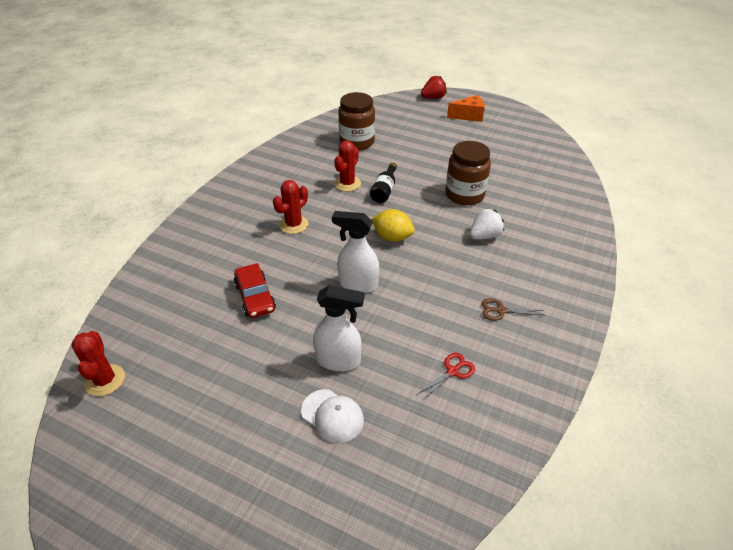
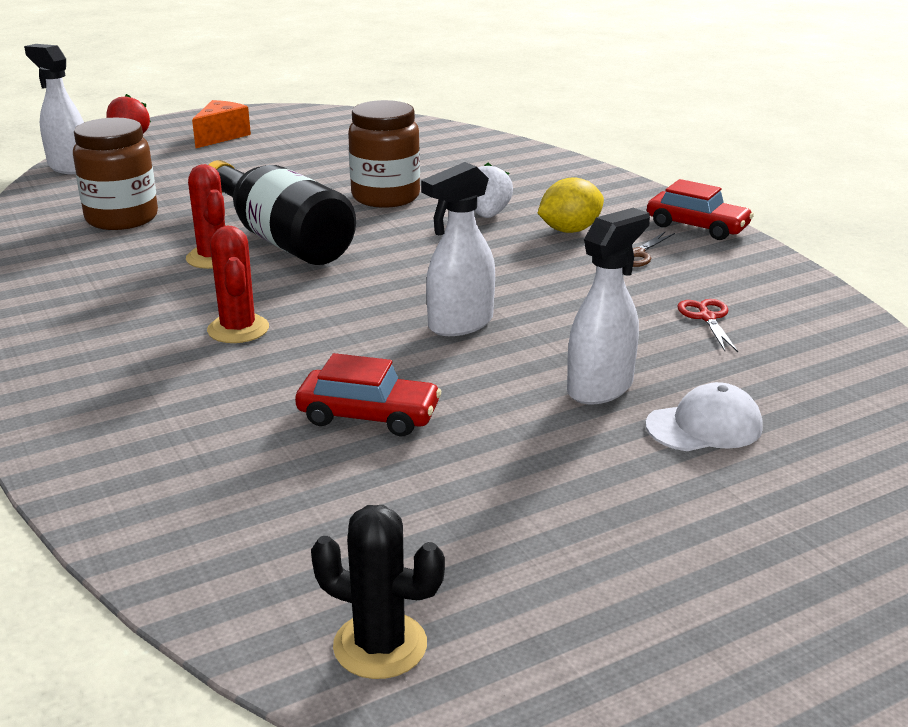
camera: 55 degrees left, 15 degrees down
(105, 380) = (380, 645): red cactus -> black cactus
(384, 190) = (281, 239): black bottle -> black bottle, size x2.02
(387, 103) = (69, 167): none -> white spray bottle
(392, 237) = (396, 268): yellow lemon -> yellow lemon (569, 230)
(569, 320) = (697, 227): none -> red car

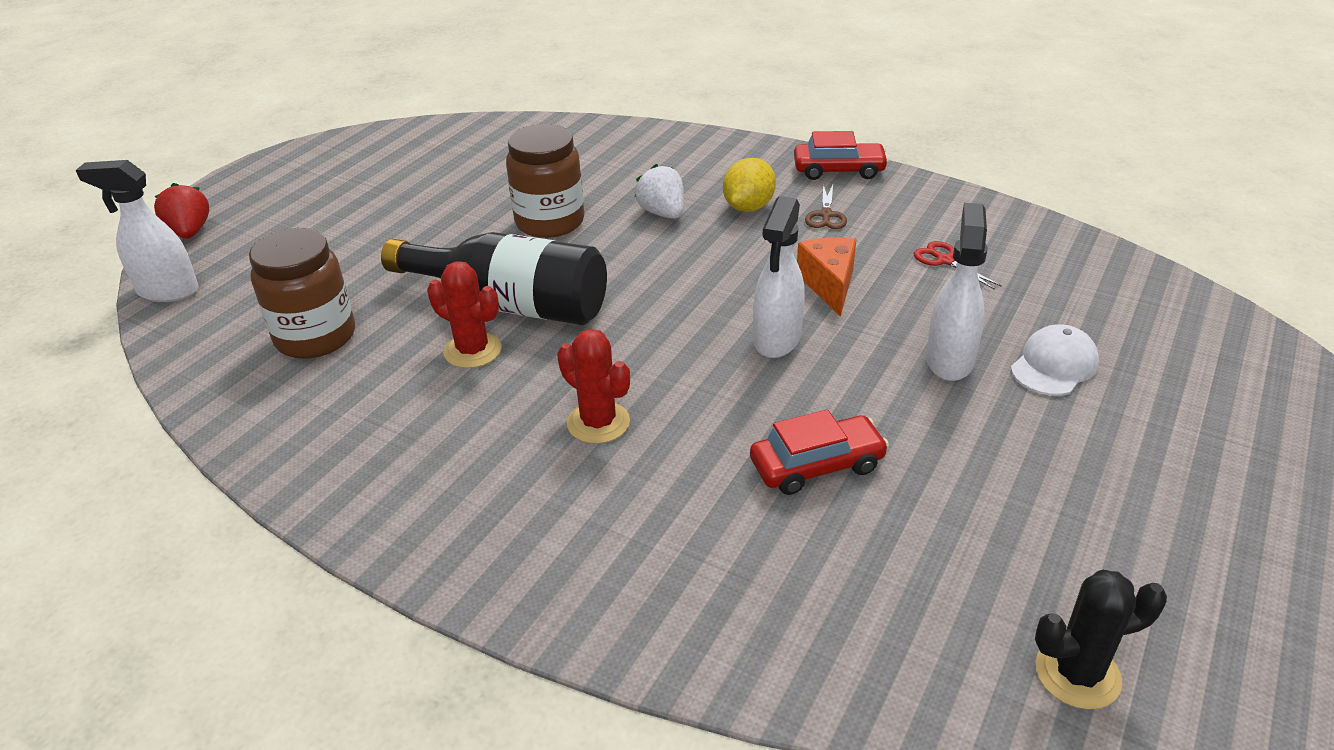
camera: 30 degrees left, 10 degrees up
(221, 136) = (293, 198): orange cheese -> orange cheese (829, 285)

